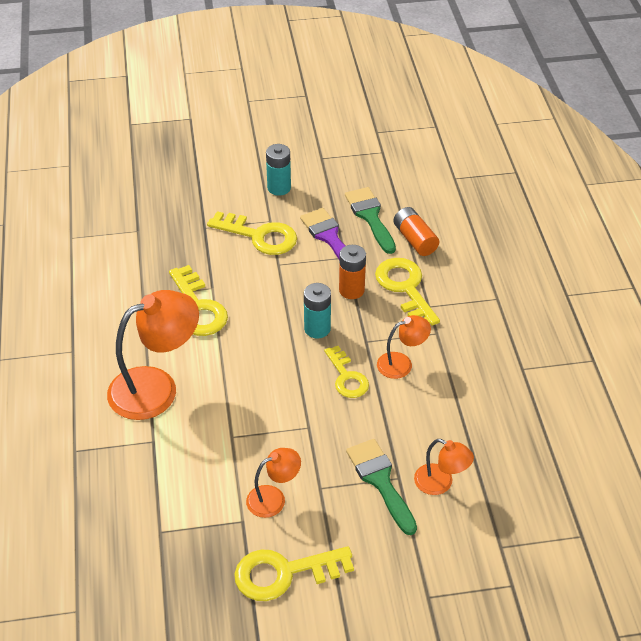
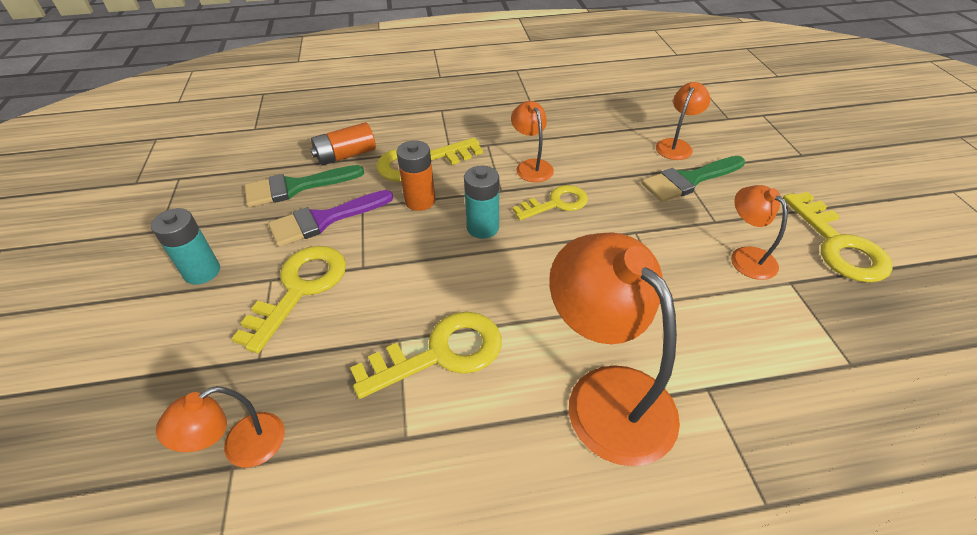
camera: 90 degrees left, 0 degrees up
(147, 232) = (242, 447): none -> orange lamp

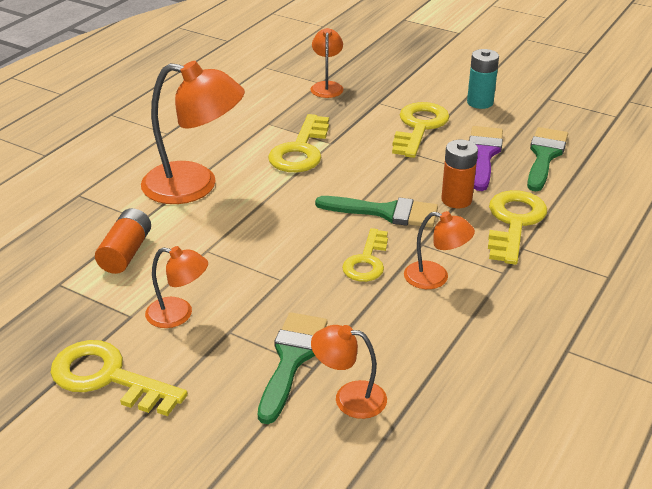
camera: 130 degrees right, 10 degrees down
(300, 288) = (419, 127): yellow key -> yellow key turned 135 degrees counterclockwise
(346, 155) = (571, 191): orange battery -> orange battery (126, 253)
(482, 228) = (386, 212): turquoise battery -> green brush
(676, 145) = (349, 398): orange lamp -> orange lamp turned 120 degrees clockwise

